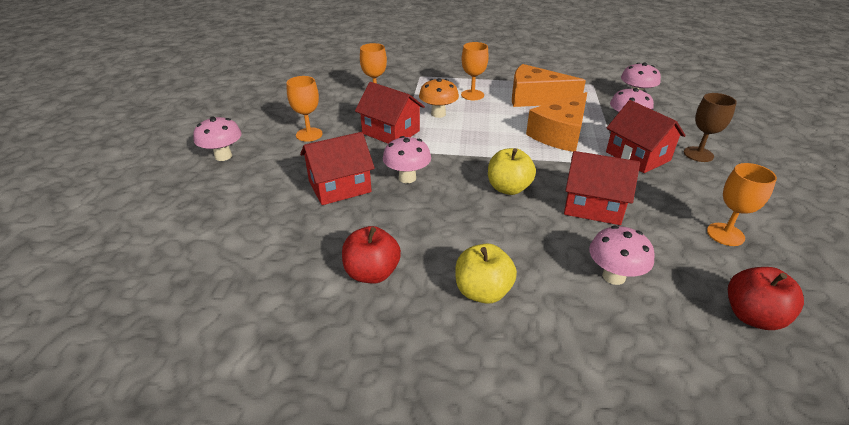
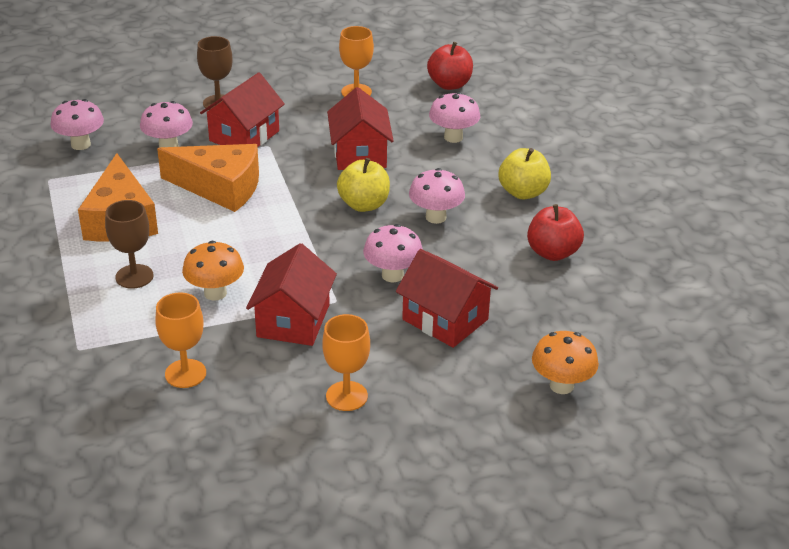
camera: 115 degrees left, 0 degrees up
(223, 156) = (456, 455): pink mushroom -> pink mushroom (435, 217)
(224, 215) = (561, 385): none -> orange mushroom
(472, 95) = (134, 276): orange goblet -> brown goblet

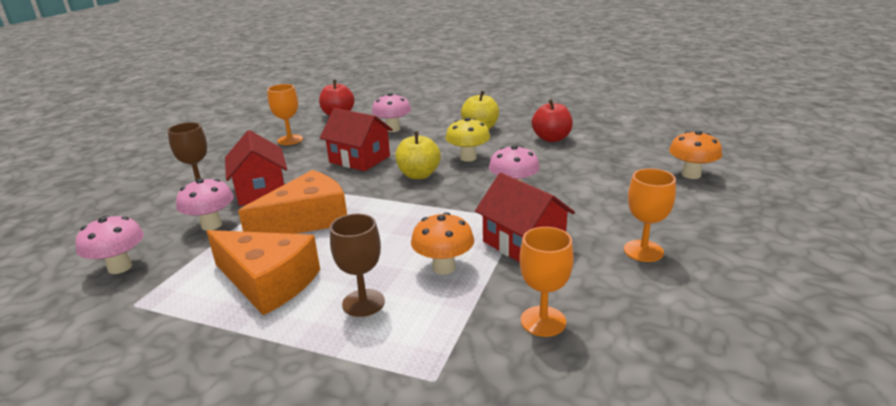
camera: 50 degrees left, 10 degrees down
(435, 217) = (468, 158): pink mushroom -> yellow mushroom
(445, 319) = (585, 188): red house -> none

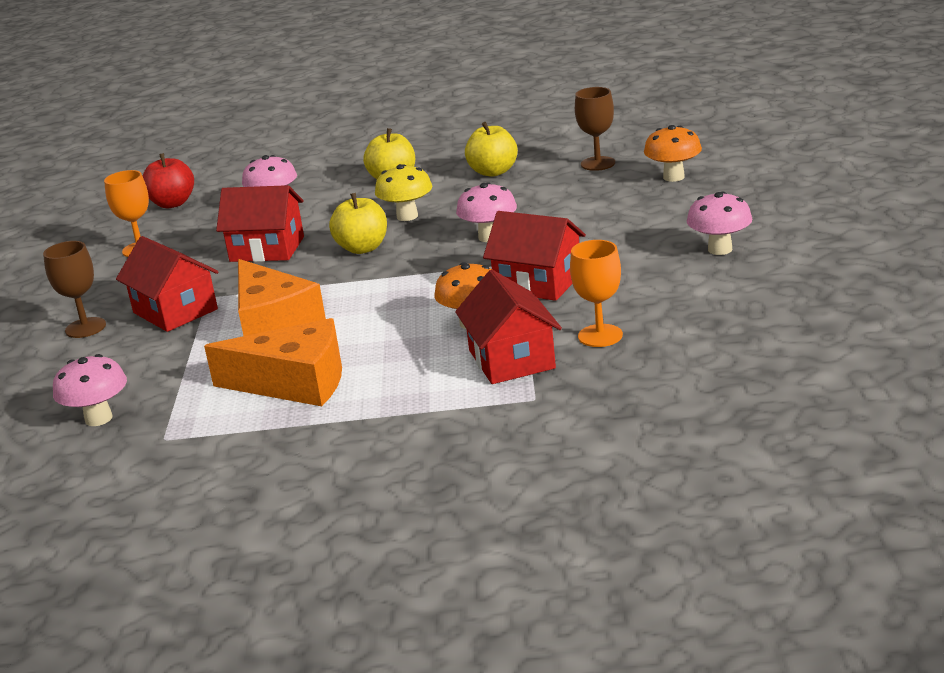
camera: 20 degrees left, 0 degrees up
(211, 225) = (158, 357): pink mushroom -> pink mushroom (720, 249)
(307, 220) = (273, 323): orange cheese -> orange cheese turned 120 degrees clockwise
(363, 303) = (416, 370): brown goblet -> brown goblet (598, 163)
(447, 320) = (511, 359): none -> red house
(551, 138) = (493, 172): red apple -> yellow apple
(643, 251) = (660, 259): orange goblet -> none

